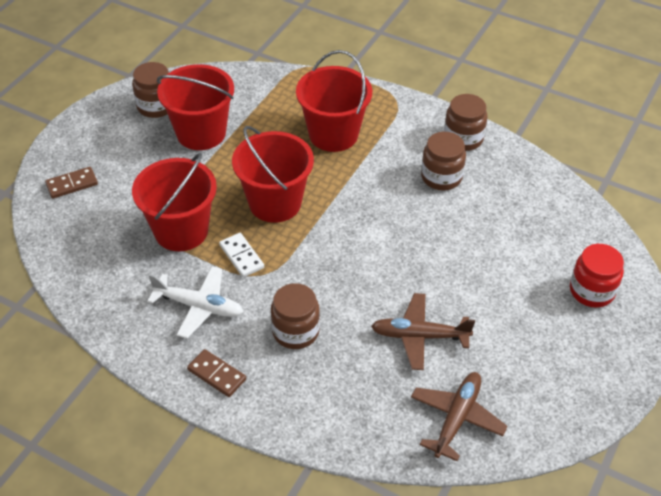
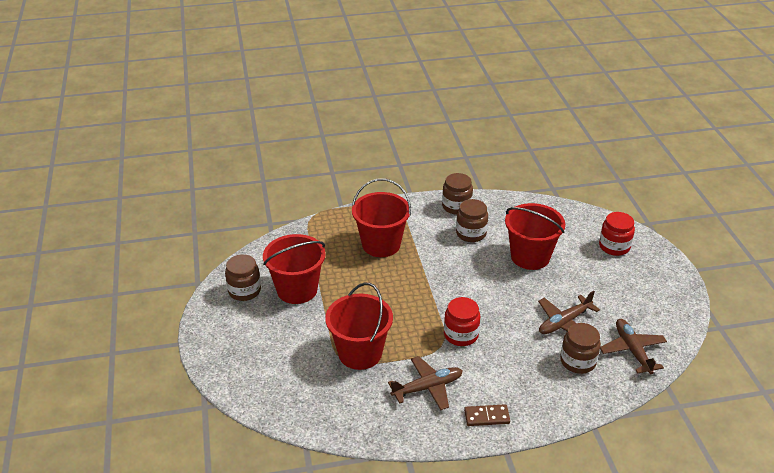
camera: 40 degrees left, 10 degrees down
(72, 184) = (249, 371): brown domino -> none
(199, 306) = (427, 387): white plane -> brown plane
(241, 256) = (416, 344): white domino -> none
(275, 203) = (396, 302): red bucket -> red bucket (530, 257)
(295, 276) = (461, 335): none -> red jar
(295, 331) = (499, 364): brown jar -> brown jar (578, 361)

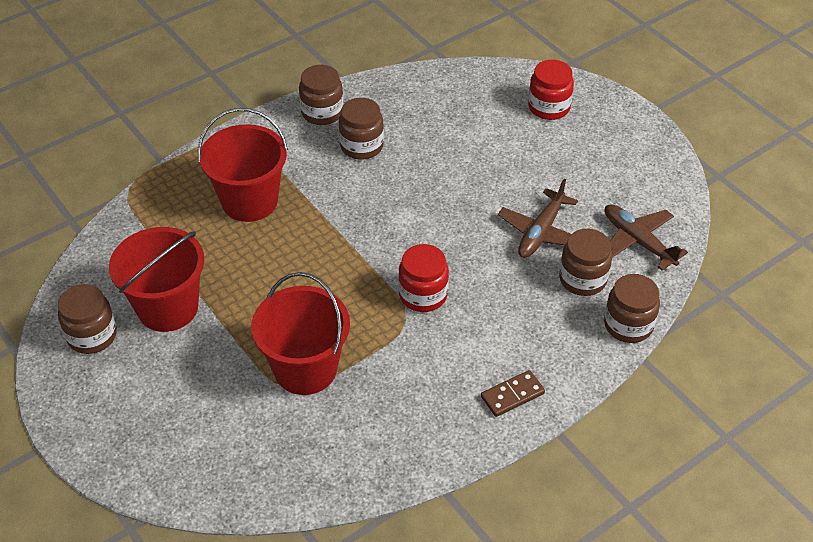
camera: 25 degrees left, 10 degrees up
(427, 387) = (419, 384): brown plane -> none
(530, 257) = (454, 155): red bucket -> none
(595, 401) = (628, 325): none -> brown jar

